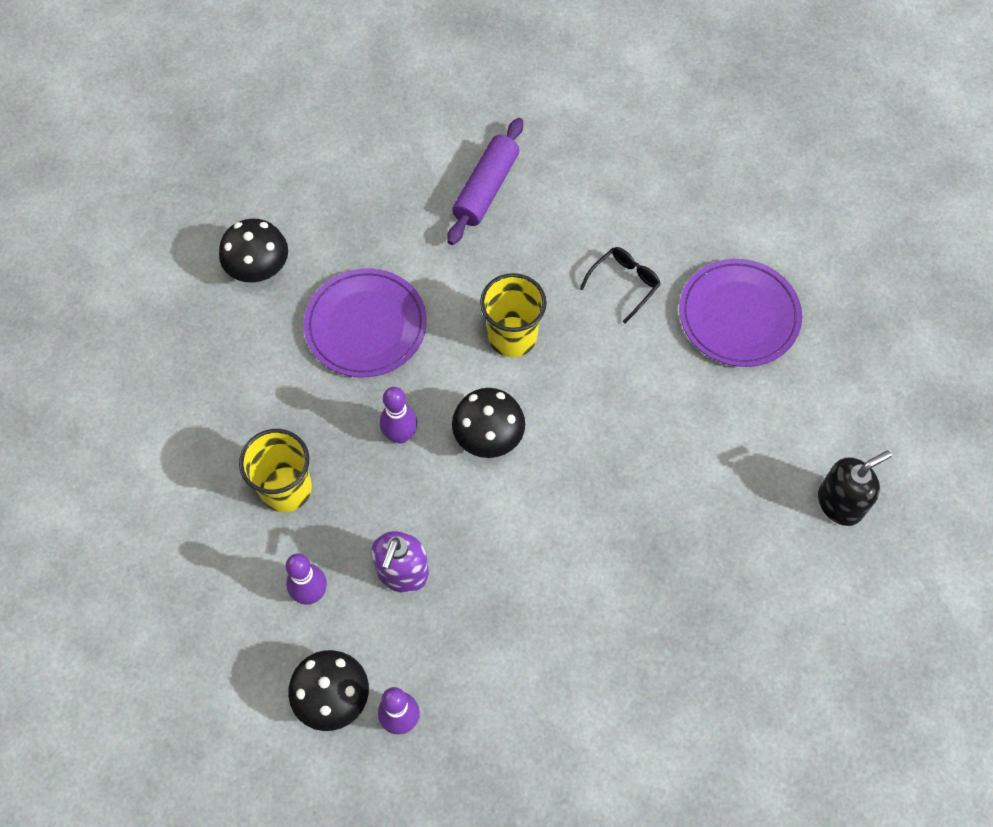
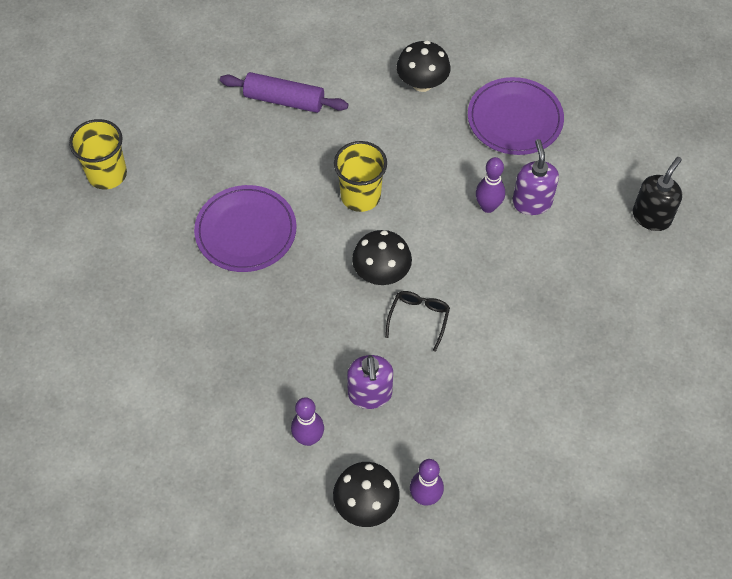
camera: 25 degrees left, 5 degrees down
(259, 269) = (139, 222): black mushroom -> black mushroom (422, 83)
(286, 489) = (248, 372): yellow cup -> yellow cup (107, 174)
(400, 435) = (315, 298): purple bowling pin -> purple bowling pin (488, 206)
(486, 188) = (284, 100): purple rolling pin -> purple rolling pin turned 75 degrees counterclockwise
(624, 284) = (422, 128): black glasses -> black glasses (418, 318)
(705, 425) = (532, 202): none -> purple soap dispenser

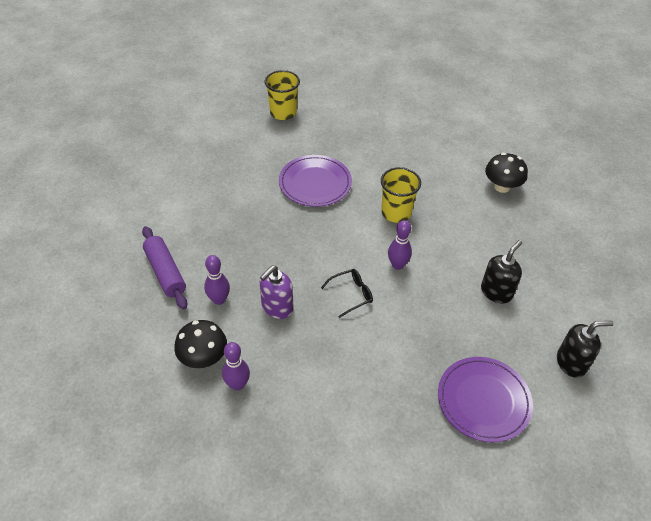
camera: 45 degrees right, 10 degrees down
(284, 100) = (411, 142): purple rolling pin -> purple rolling pin (165, 272)
(381, 273) = (360, 256): black mushroom -> none
(488, 206) = (465, 273): purple bowling pin -> purple bowling pin (397, 265)
(515, 119) = (539, 243): purple plate -> purple plate (483, 400)
(532, 202) = (496, 292): purple soap dispenser -> black soap dispenser

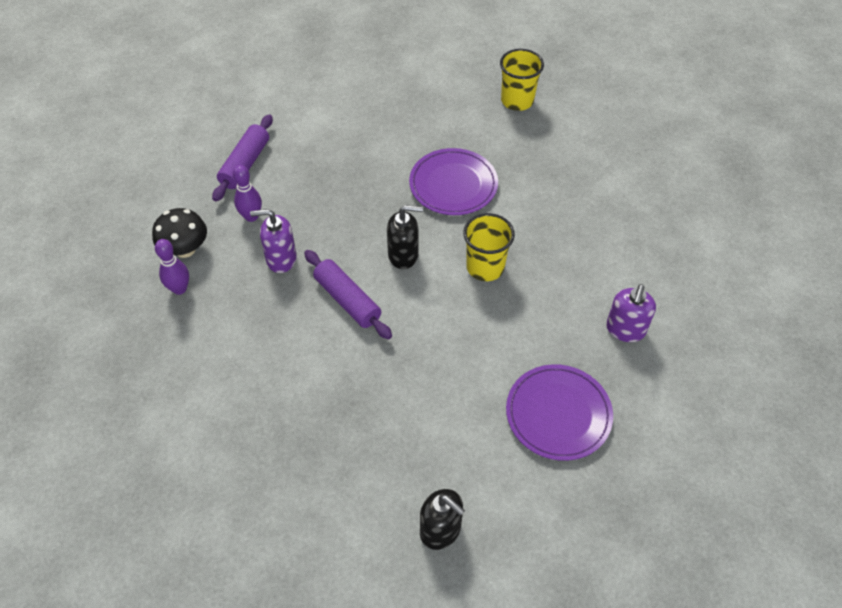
camera: 50 degrees right, 5 degrees up
(351, 294) = (347, 300): black glasses -> purple rolling pin
(397, 265) = (419, 311): purple bowling pin -> none
(483, 400) = (323, 478): purple plate -> purple plate (558, 414)
(496, 292) = (468, 411): black soap dispenser -> black soap dispenser (403, 255)
(502, 186) = (625, 329): black mushroom -> purple soap dispenser

